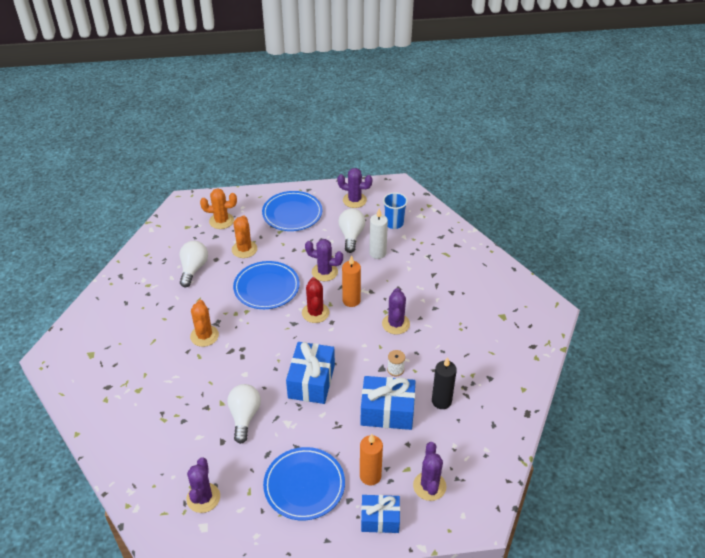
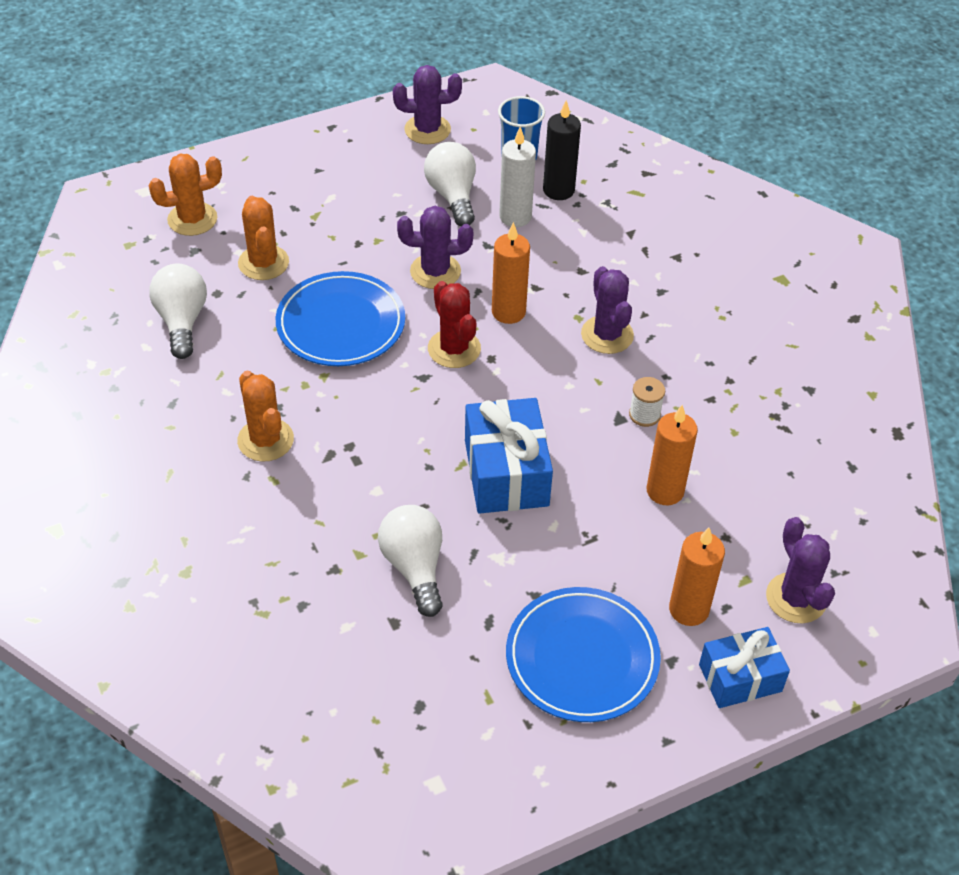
camera: 20 degrees left, 5 degrees up
(203, 498) = (409, 732): purple cactus -> none
(292, 213) = (323, 178): blue plate -> none
(387, 411) = (665, 491): blue gift -> orange candle
(441, 401) = (748, 449): black candle -> black candle (558, 190)

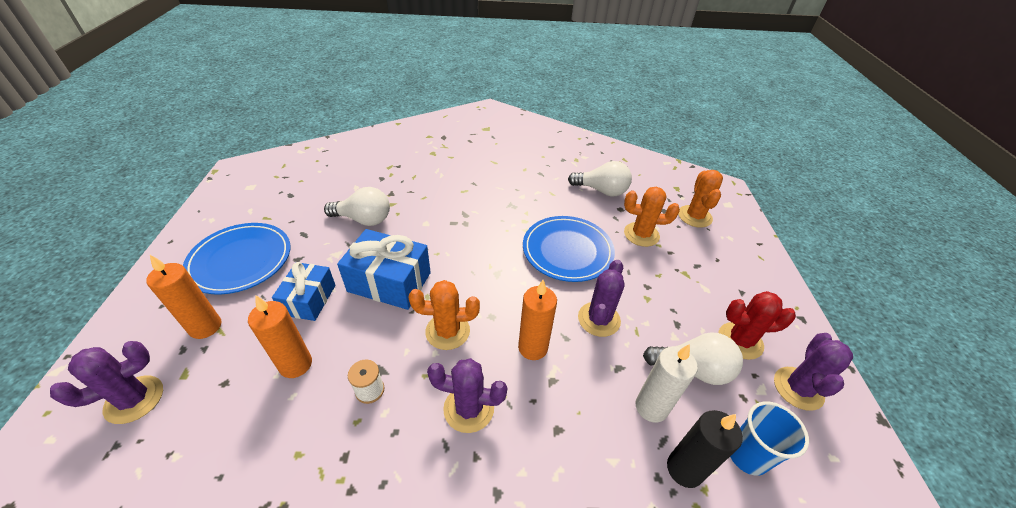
camera: 115 degrees right, 5 degrees down
(265, 440) = (492, 195): orange cactus -> orange cactus (447, 331)
(454, 349) = (513, 299): red cactus -> red cactus (740, 341)
(740, 678) = (137, 328): blue gift -> blue gift (309, 300)
(796, 598) = (134, 399): purple cactus -> purple cactus turned 45 degrees counterclockwise

